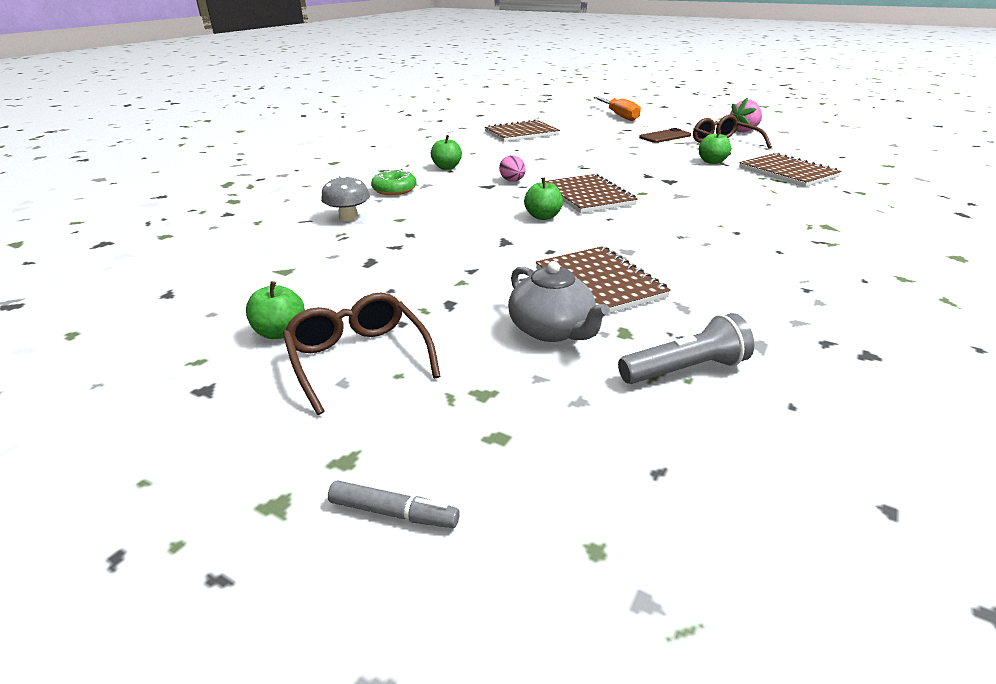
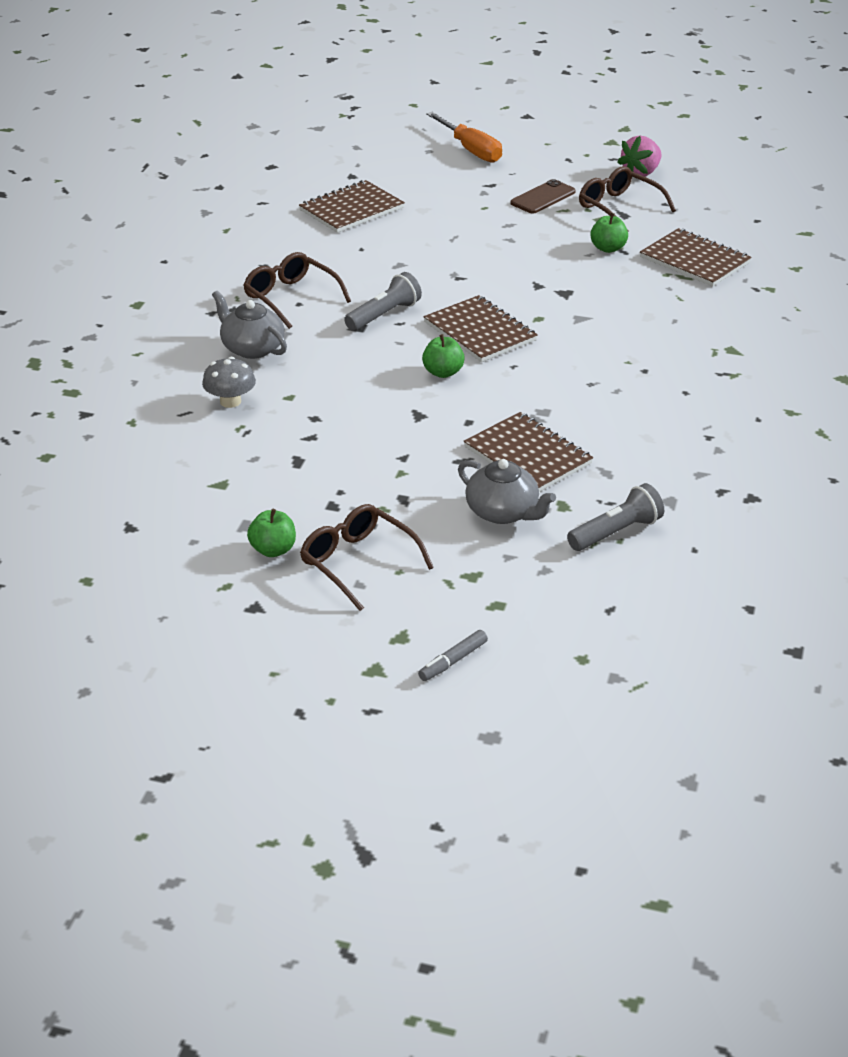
camera: 15 degrees left, 5 degrees up
(393, 513) = (453, 661): grey marker -> grey marker turned 135 degrees clockwise
(394, 190) = (252, 348): green donut -> grey teapot
(447, 167) = (291, 298): green apple -> brown glasses
(512, 181) = (384, 315): pink egg -> grey flashlight

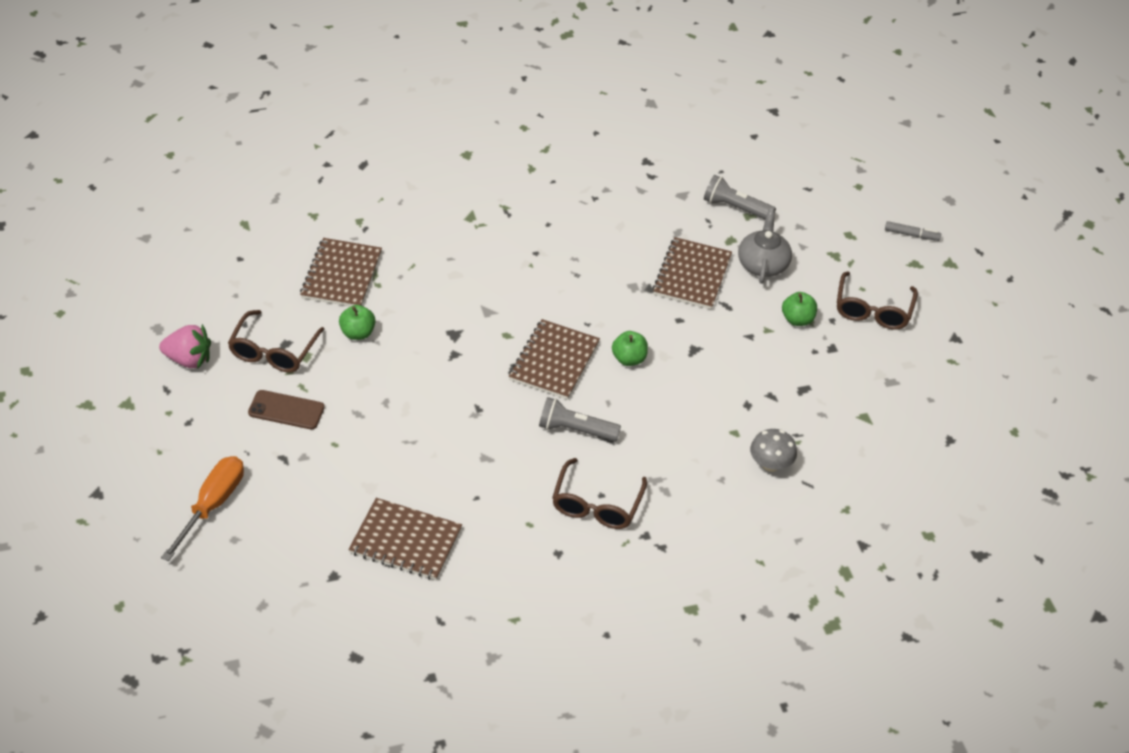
camera: 125 degrees left, 10 degrees up
(252, 348) = (691, 490): grey teapot -> none
(273, 550) = (900, 355): green apple -> green apple (797, 319)

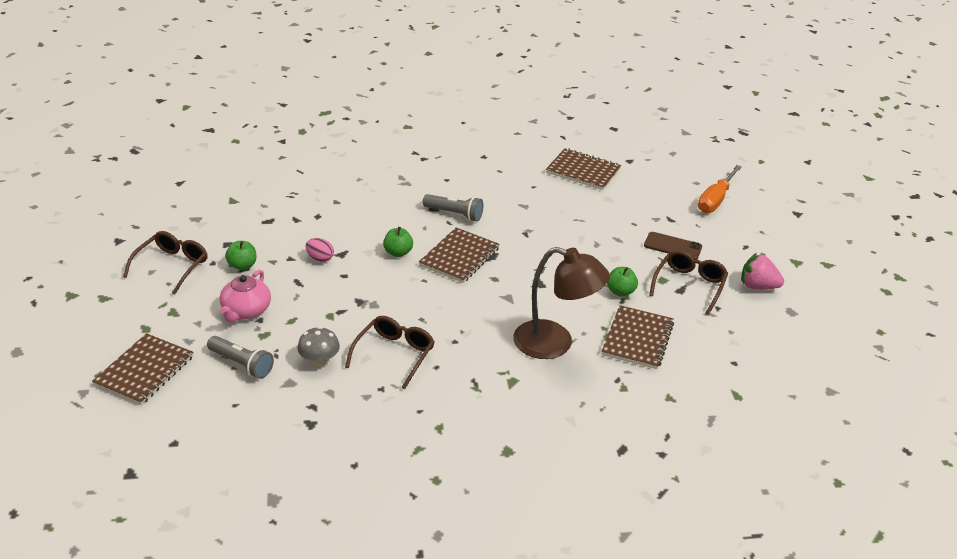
camera: 170 degrees left, 10 degrees down
(430, 260) = (555, 344): none -> brown lamp
(596, 504) = (451, 175): brown glasses -> brown glasses (394, 355)
(692, 275) = (316, 308): brown notebook -> brown notebook (144, 371)
(716, 339) = (320, 258): none -> pink egg
(762, 264) = (246, 311): grey teapot -> pink teapot
(770, 464) = (320, 183): grey mushroom -> grey mushroom (319, 360)
(911, 235) = (85, 322): grey marker -> none

